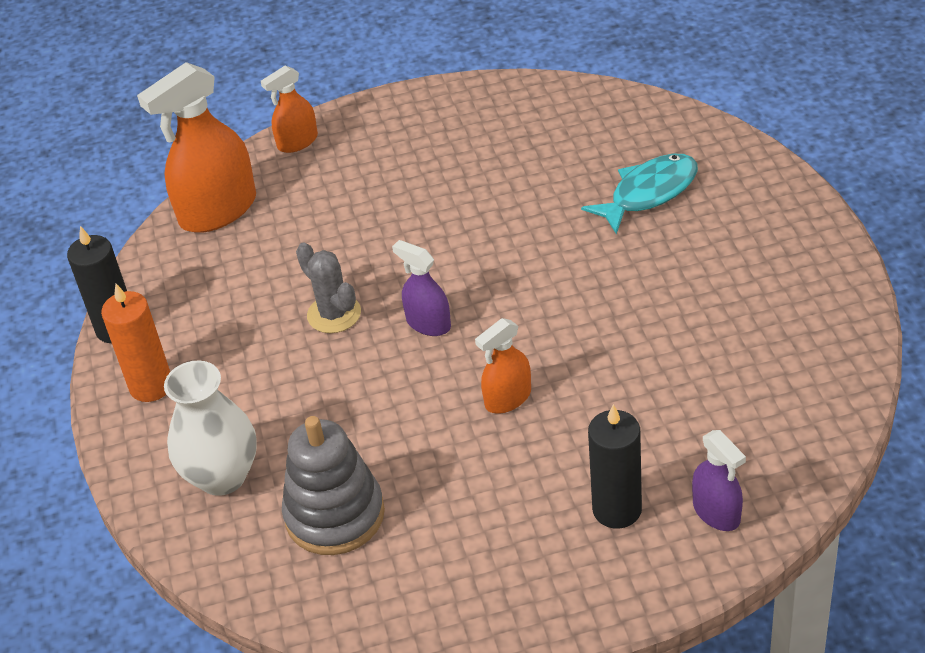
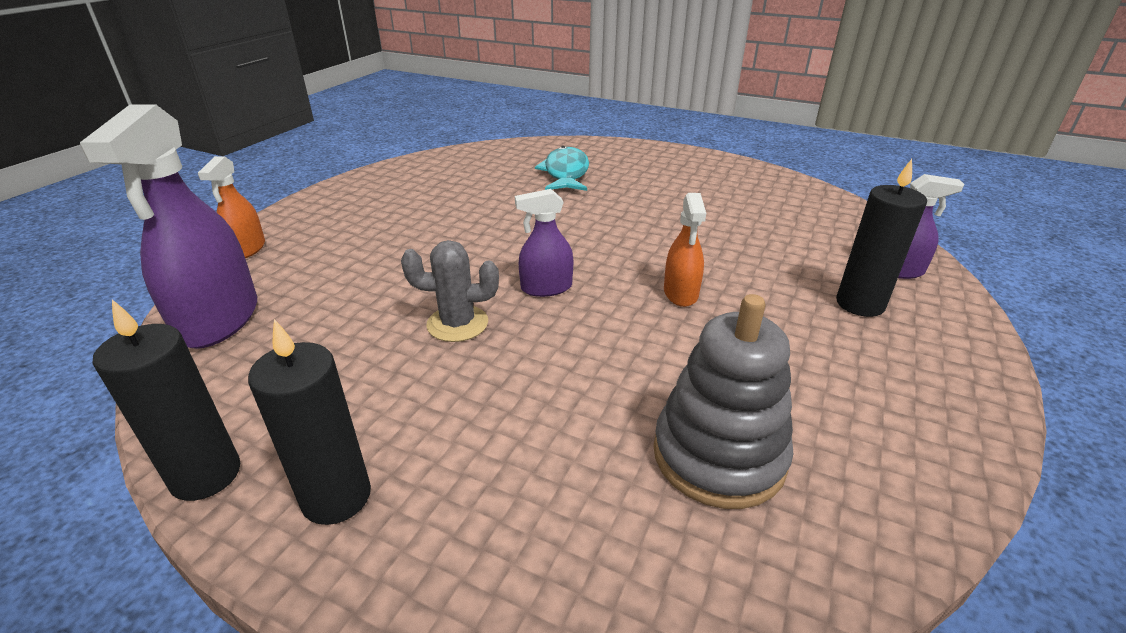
camera: 55 degrees left, 10 degrees down
(151, 386) = (336, 497): orange candle -> black candle
(218, 210) = (219, 320): orange spray bottle -> purple spray bottle
(222, 476) = (560, 515): white vase -> none

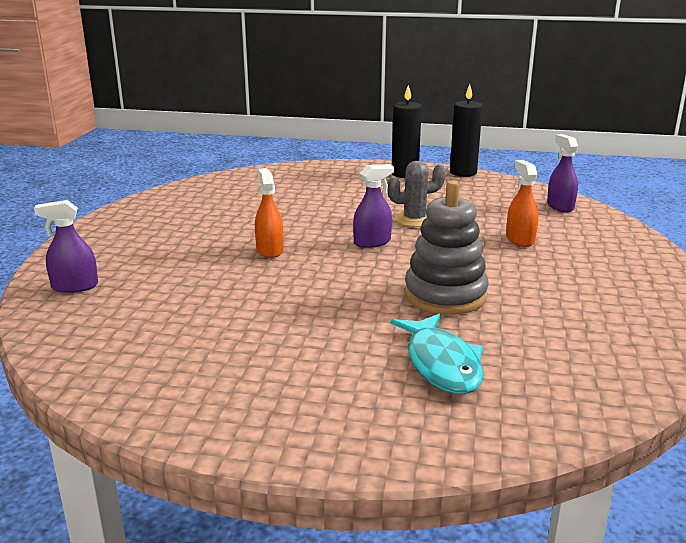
camera: 165 degrees right, 10 degrees down
(219, 320) = (560, 206): purple spray bottle -> purple spray bottle, size x0.54
(247, 249) = (633, 239): orange spray bottle -> orange spray bottle (520, 239)
(718, 455) = (250, 195): grey stacking toy -> grey stacking toy (445, 295)
(860, 304) = (131, 259): black candle -> none

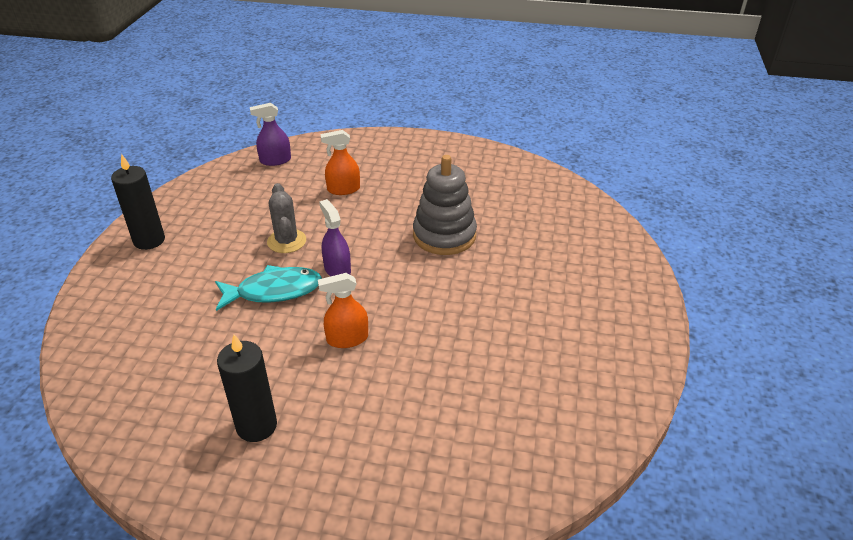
camera: 90 degrees left, 15 degrees up
(75, 286) = (429, 494): purple spray bottle -> none
(441, 364) = (542, 245): turquoise fish -> turquoise fish (274, 291)
(463, 172) = (163, 201): black candle -> black candle (256, 426)

